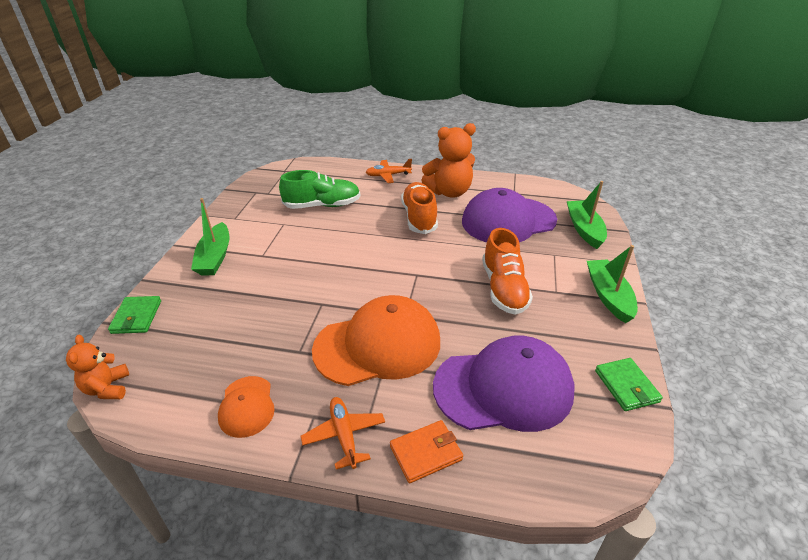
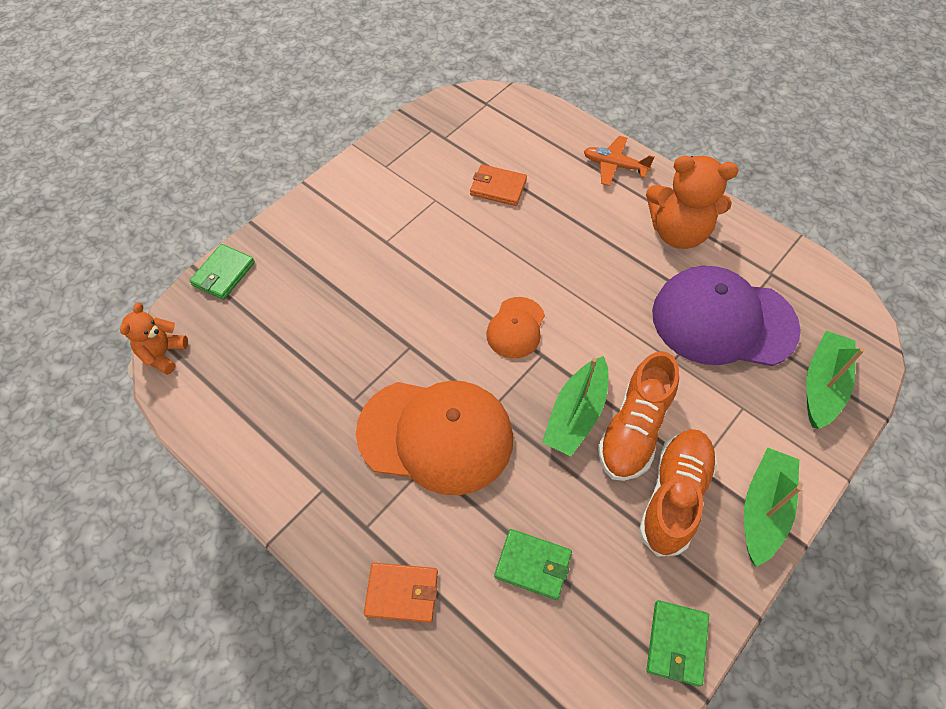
camera: 30 degrees right, 20 degrees up
(215, 257) = (335, 221): green boat -> green boat (576, 414)
(247, 406) = (269, 443): orange cap -> orange cap (516, 328)
(322, 205) = (498, 187): green shoe -> orange wallet
(344, 435) = (338, 528): orange plane -> none
(419, 217) = (606, 262): orange shoe -> orange shoe (674, 496)
(503, 388) = (533, 565): purple cap -> green wallet

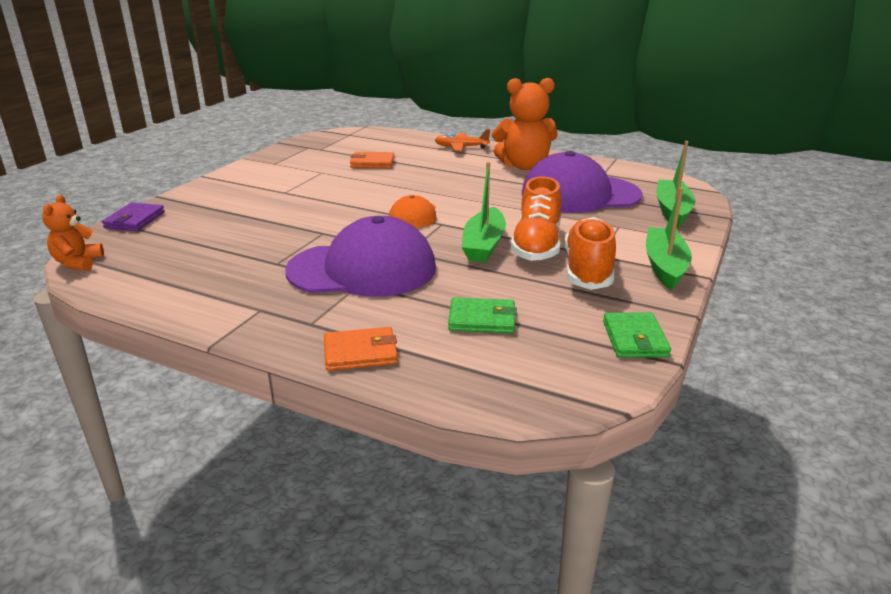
camera: 15 degrees left, 30 degrees down
(223, 274) = (135, 220): green wallet -> purple wallet
(436, 435) = (362, 269): orange cap -> purple cap

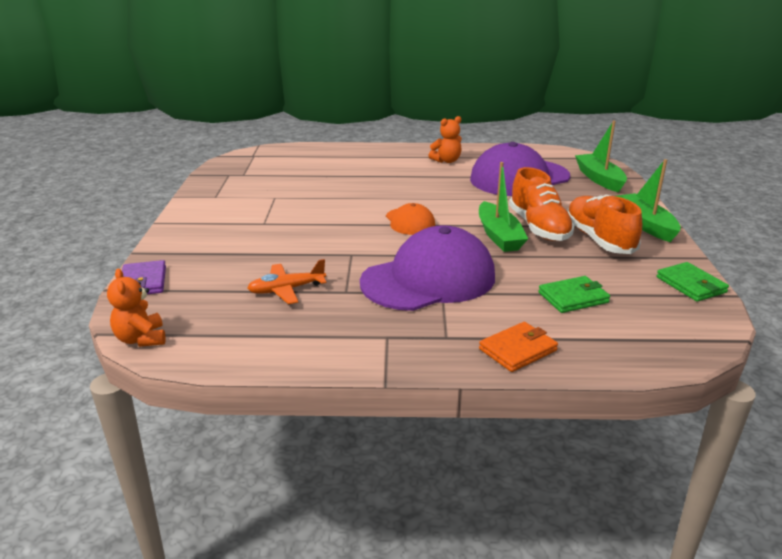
camera: 25 degrees left, 0 degrees up
(372, 163) = (312, 180): orange wallet -> none
(461, 147) = (373, 152): orange plane -> orange plane (286, 290)
(524, 166) = (446, 161): orange teddy bear -> orange teddy bear, size x0.57

